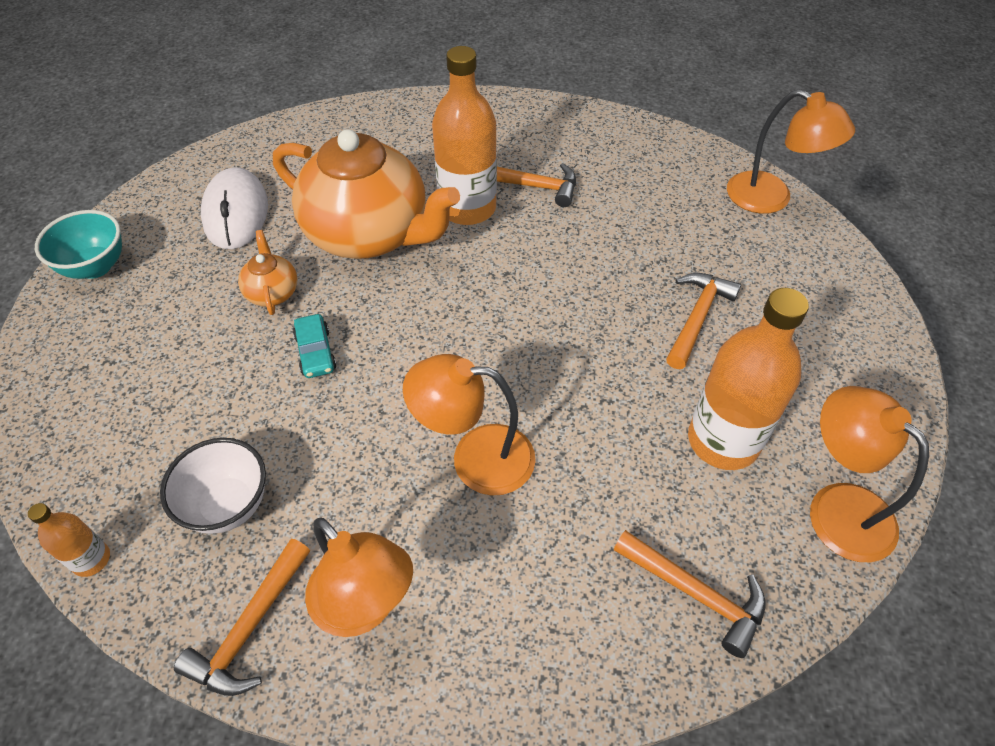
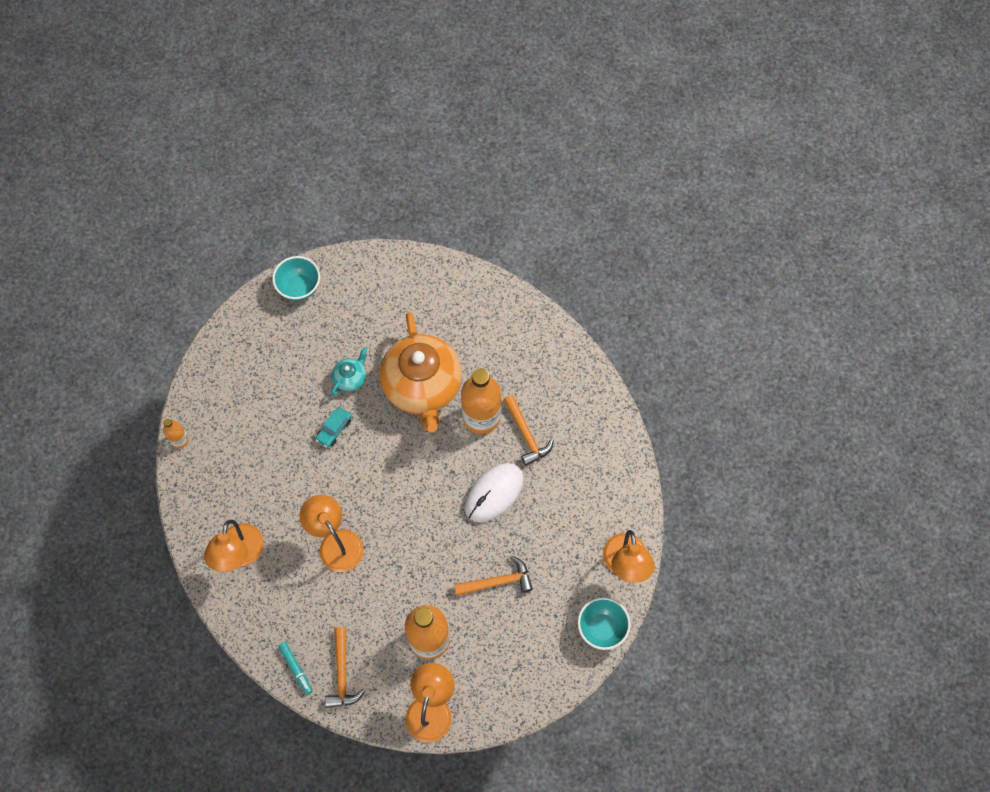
camera: 50 degrees right, 15 degrees up
(228, 505) = (238, 466): white bowl -> none
(236, 213) = (383, 312): white mouse -> white mouse (494, 493)
(250, 628) = (201, 521): orange hammer -> none
(272, 292) = (350, 378): orange teapot -> turquoise teapot
(634, 660) = (296, 668): none -> turquoise marker
(839, 261) = (601, 628): none -> turquoise bowl

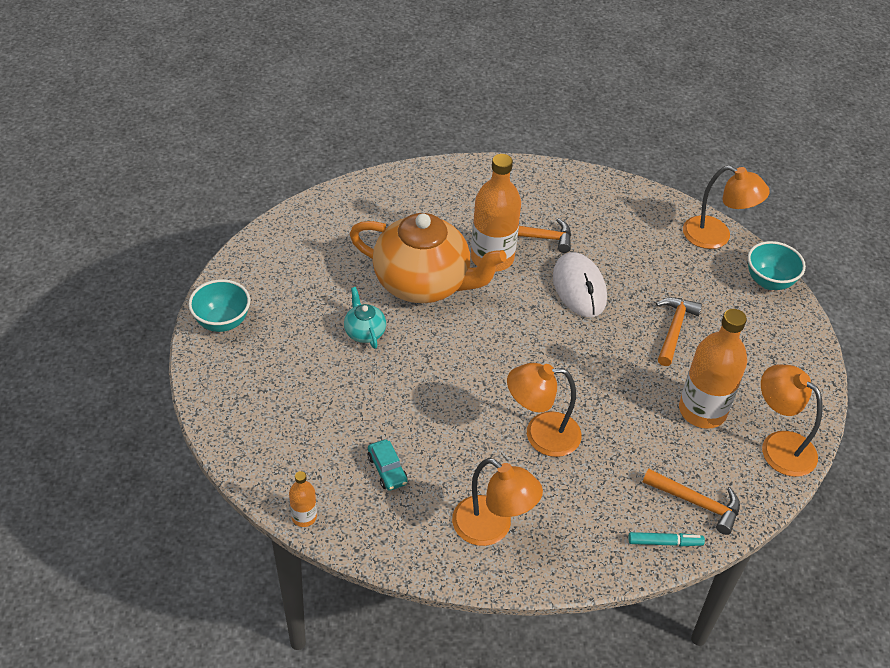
camera: 60 degrees left, 20 degrees down
(334, 429) = (410, 373): turquoise car -> turquoise car (387, 470)

